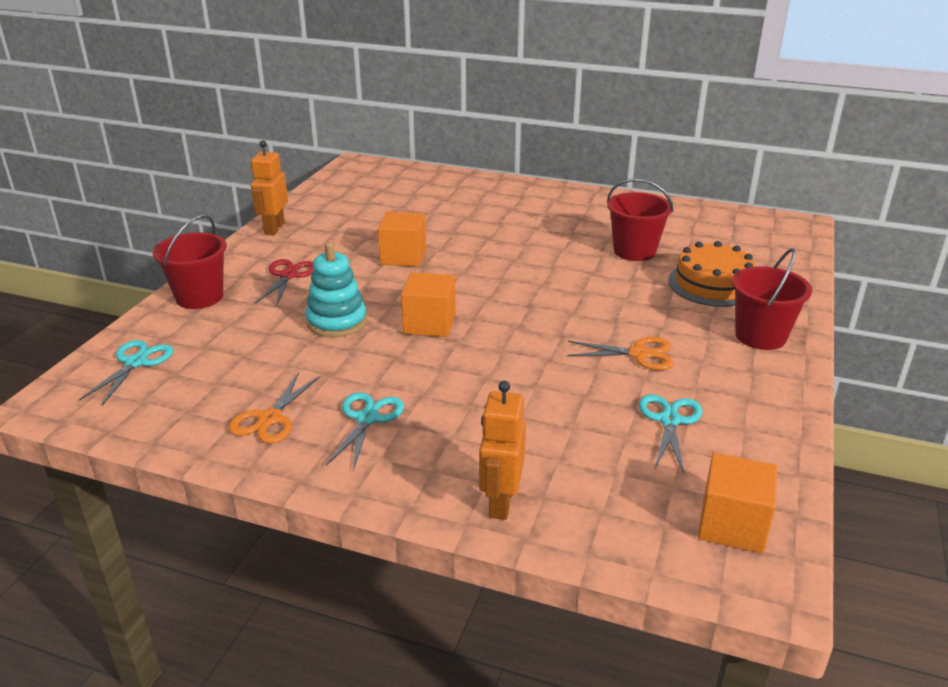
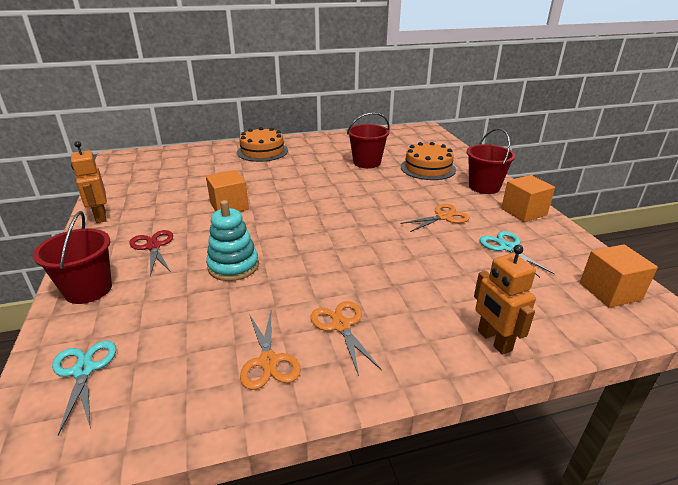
camera: 35 degrees left, 0 degrees up
(367, 418) = (341, 326): turquoise scissors -> orange scissors
(429, 323) = (302, 243): orange cube -> orange cube (523, 212)
(517, 199) = (262, 151): none -> orange cake

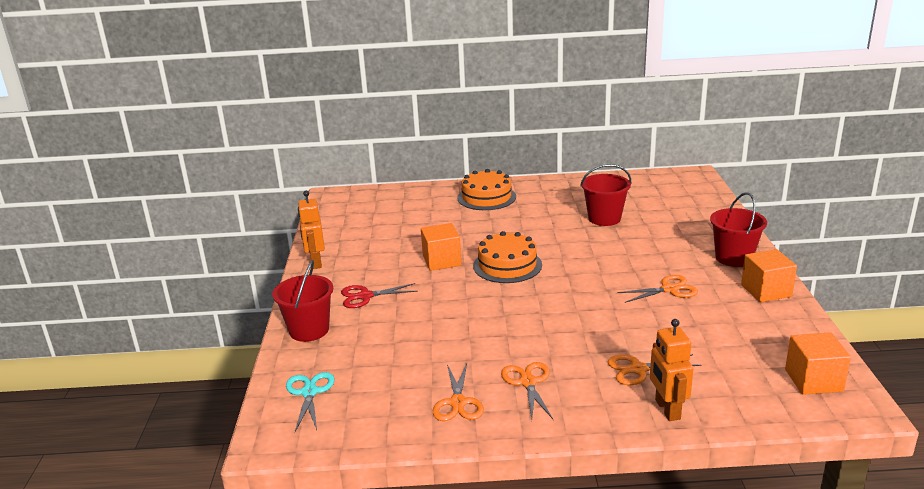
camera: 15 degrees right, 5 degrees down
(153, 246) = (365, 296): red scissors -> red scissors turned 90 degrees counterclockwise
(233, 266) = (438, 321): turquoise stacking toy -> none
(428, 168) = (675, 230): orange cake -> orange cake (507, 265)
(447, 298) = (638, 369): none -> orange scissors
(507, 247) = (725, 327): turquoise scissors -> none

